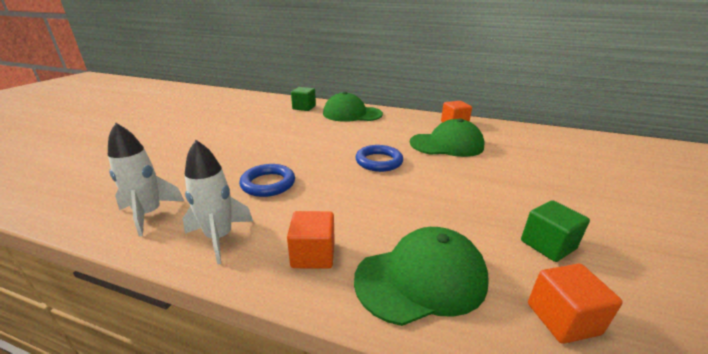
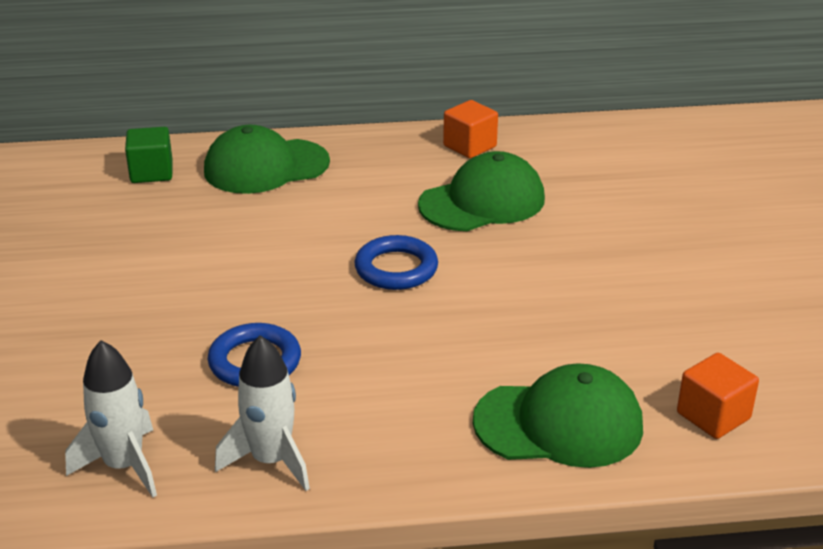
camera: 25 degrees left, 5 degrees up
(313, 255) = (415, 440): orange cube -> none
(421, 278) = (559, 424): green cap -> green cap turned 45 degrees clockwise
(547, 245) = (679, 337): green cube -> none

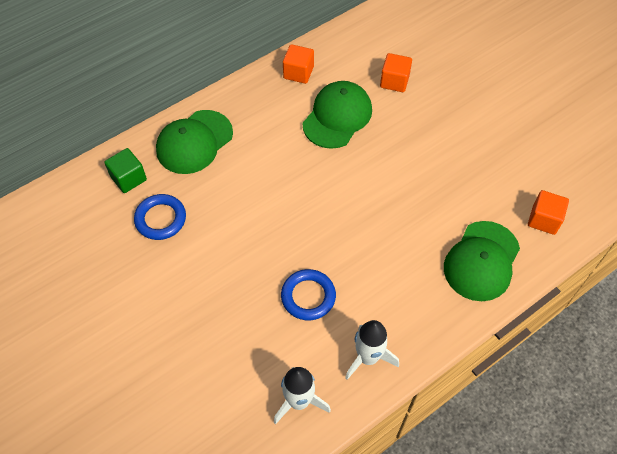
camera: 30 degrees left, 25 degrees up
(396, 268) = (329, 191): blue ring -> blue ring (160, 219)
(559, 424) = (481, 261): green cap -> green cap turned 150 degrees clockwise
(602, 193) = (394, 81): none -> orange cube

